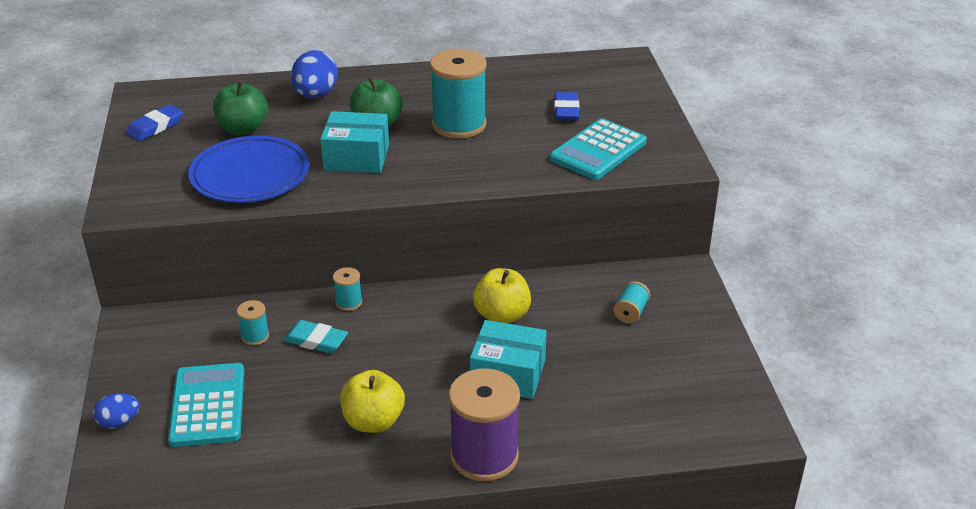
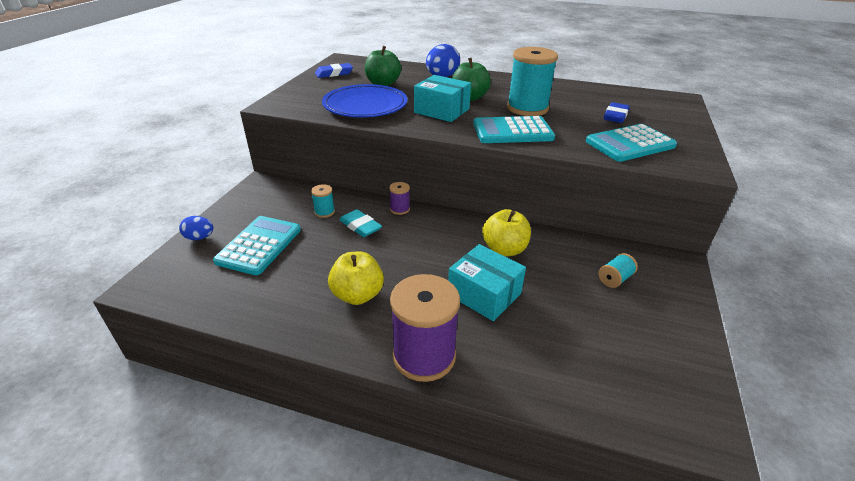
camera: 25 degrees right, 0 degrees up
(348, 302) = (399, 209): turquoise spool -> purple spool
(462, 167) = (512, 131): none -> turquoise calculator

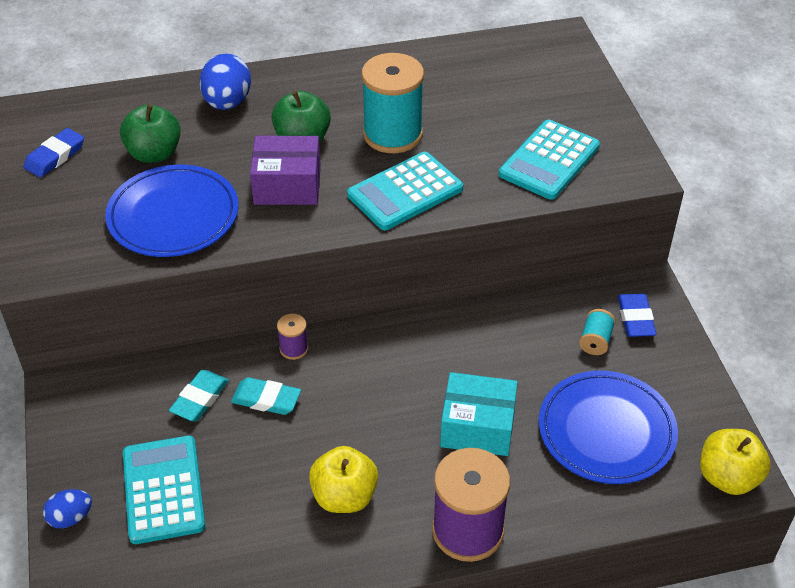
camera: 30 degrees left, 10 degrees up
(324, 212) = (200, 398): turquoise spool -> turquoise eraser
(441, 111) = (287, 185): turquoise box -> purple box
(504, 249) = (460, 354): yellow apple -> yellow apple (728, 477)
(587, 339) = (606, 431): none -> blue plate
(615, 116) = (506, 108): blue eraser -> blue eraser (635, 318)

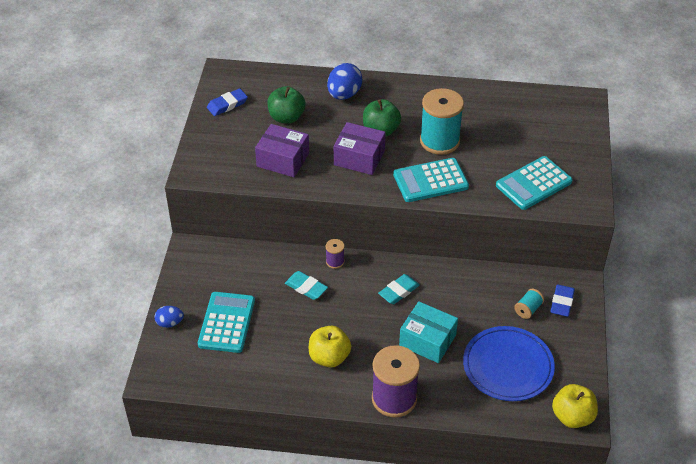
camera: 20 degrees right, 0 degrees up
(173, 216) = (283, 160): blue plate -> purple box
(200, 398) = (267, 276): turquoise eraser -> turquoise eraser (399, 291)

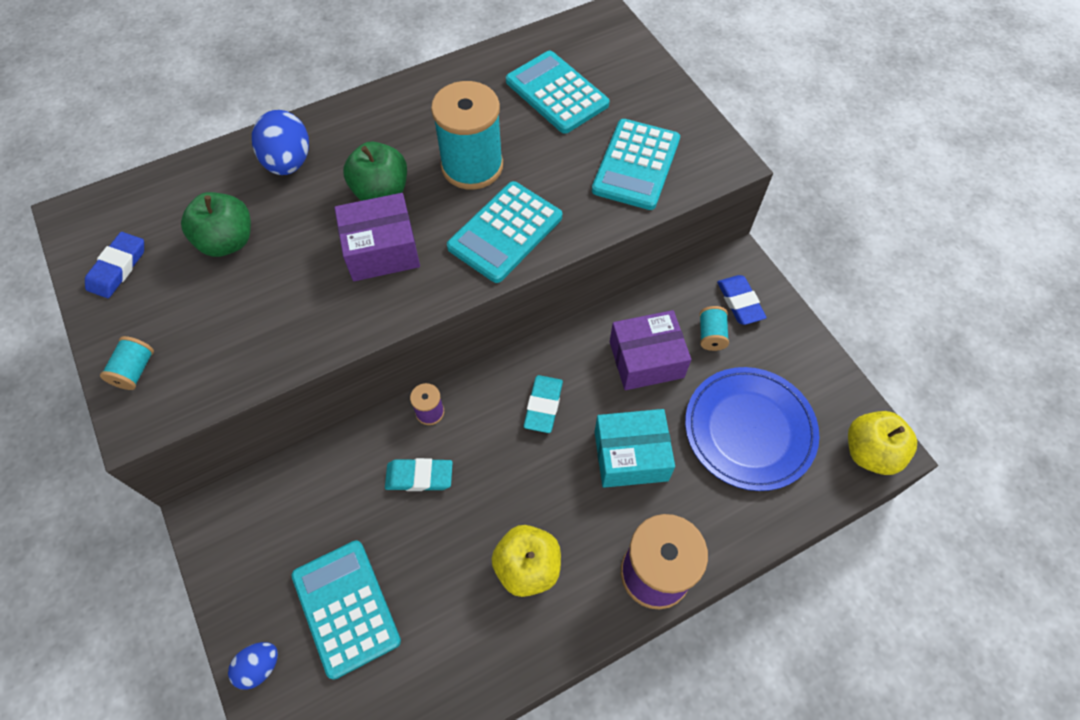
camera: 35 degrees left, 15 degrees up
(205, 152) = (135, 370): none -> turquoise spool
(283, 160) = (270, 314): purple box -> purple box (646, 359)
(520, 126) = (557, 93): none -> turquoise calculator

